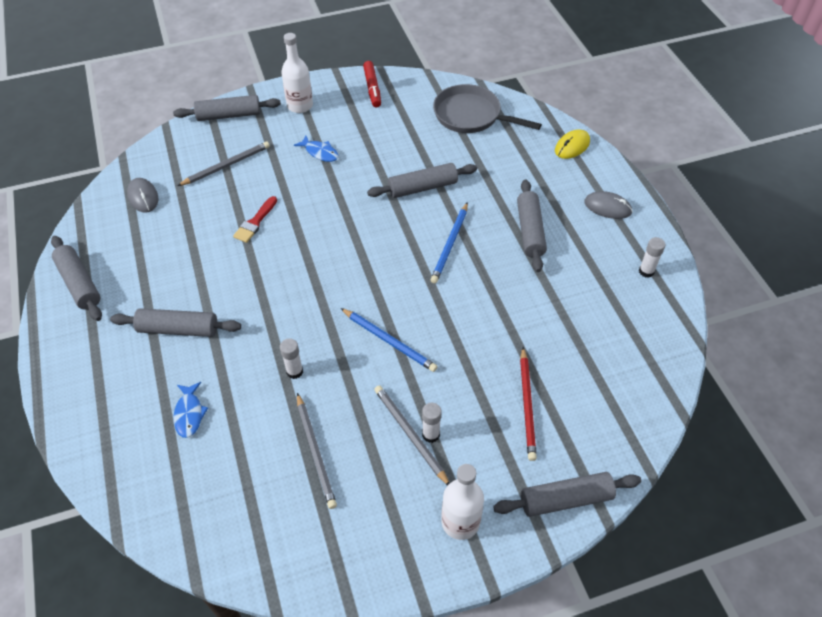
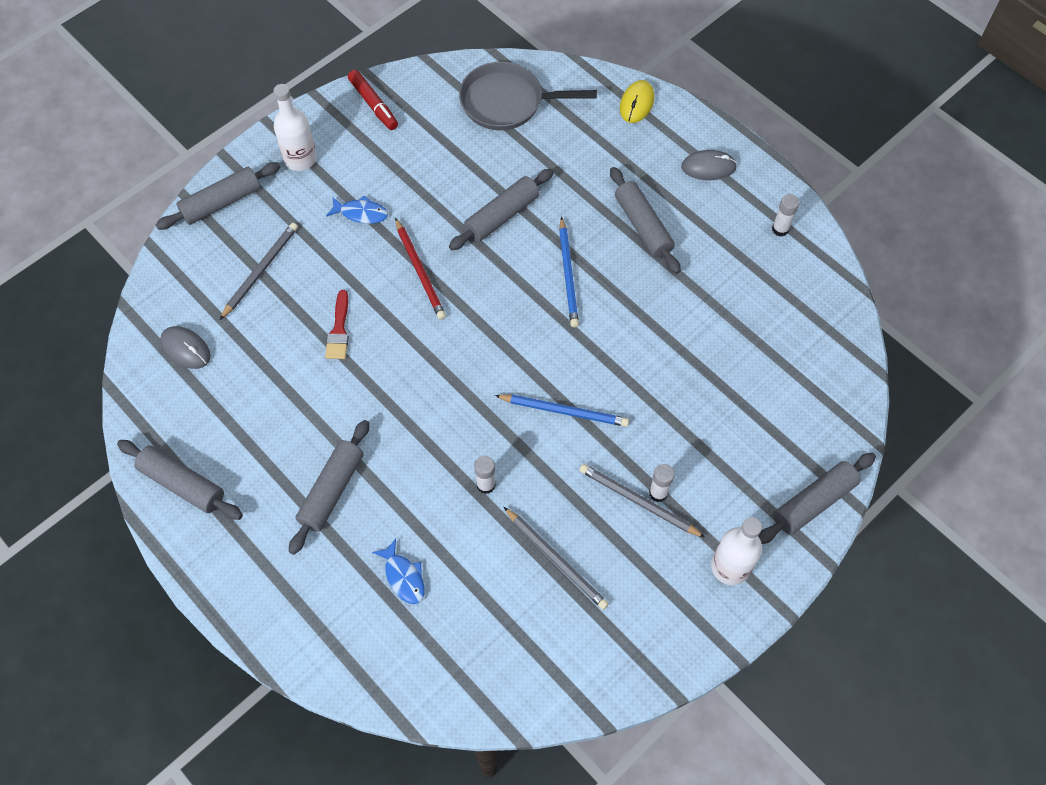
camera: 25 degrees left, 10 degrees up
(178, 329) = (332, 490): grey rolling pin -> grey rolling pin turned 45 degrees counterclockwise
(527, 405) = (734, 423): red pencil -> red pencil (420, 271)

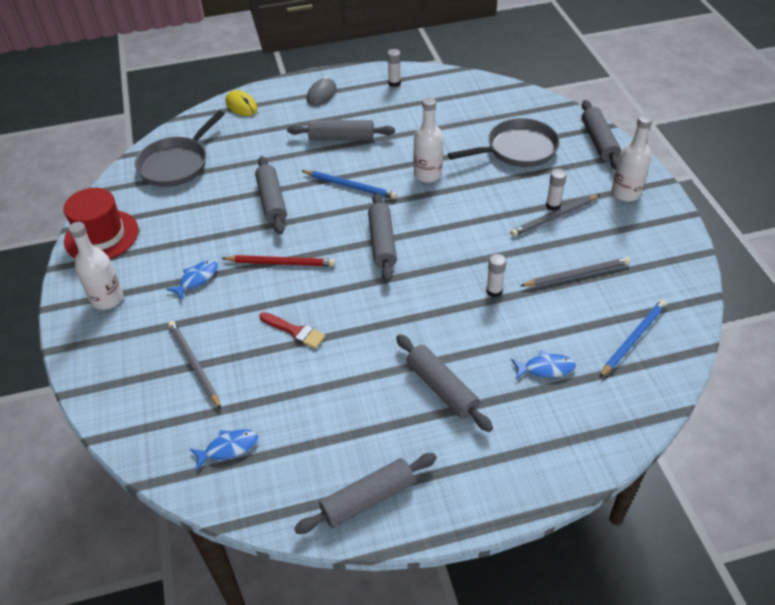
camera: 60 degrees left, 15 degrees down
(186, 348) = (228, 448): grey mouse -> blue fish
(221, 202) = (98, 369): grey rolling pin -> grey rolling pin (382, 243)
(373, 104) = (101, 236): red marker -> red hat
(564, 411) = (460, 228): blue pencil -> blue pencil (633, 338)
(633, 340) = (427, 174): none -> white bottle
(738, 416) = (517, 149): none -> grey pan

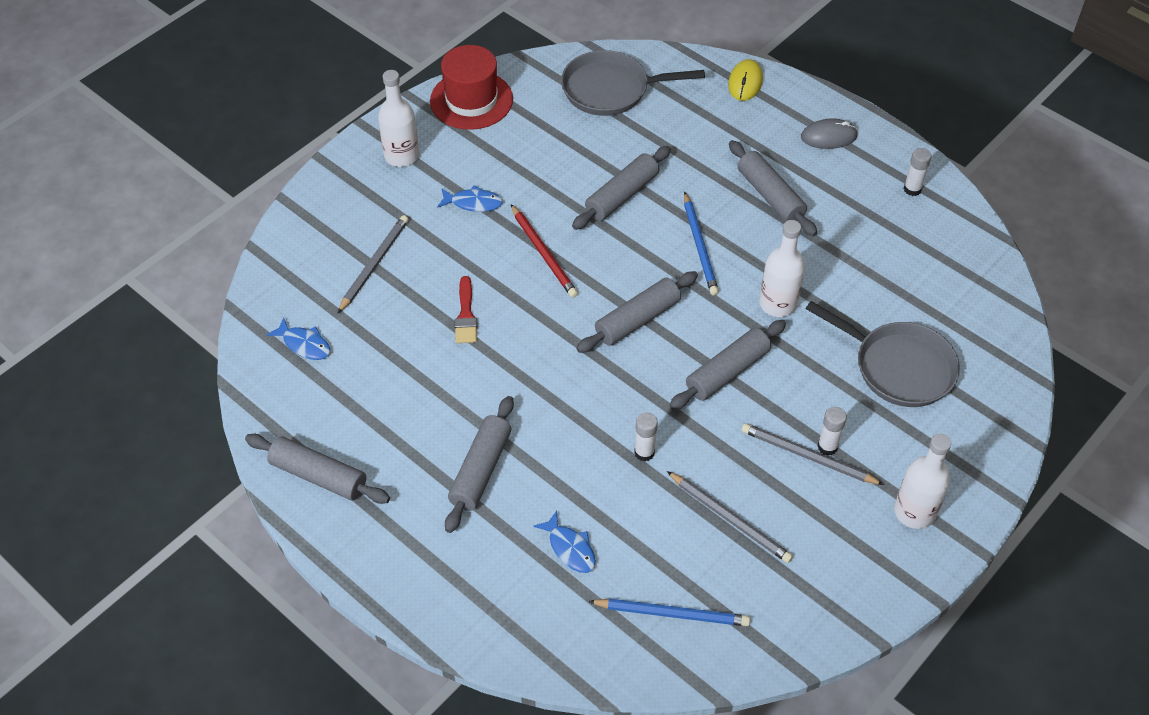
camera: 55 degrees right, 5 degrees up
(599, 141) = (991, 444): grey rolling pin -> grey rolling pin (727, 372)

